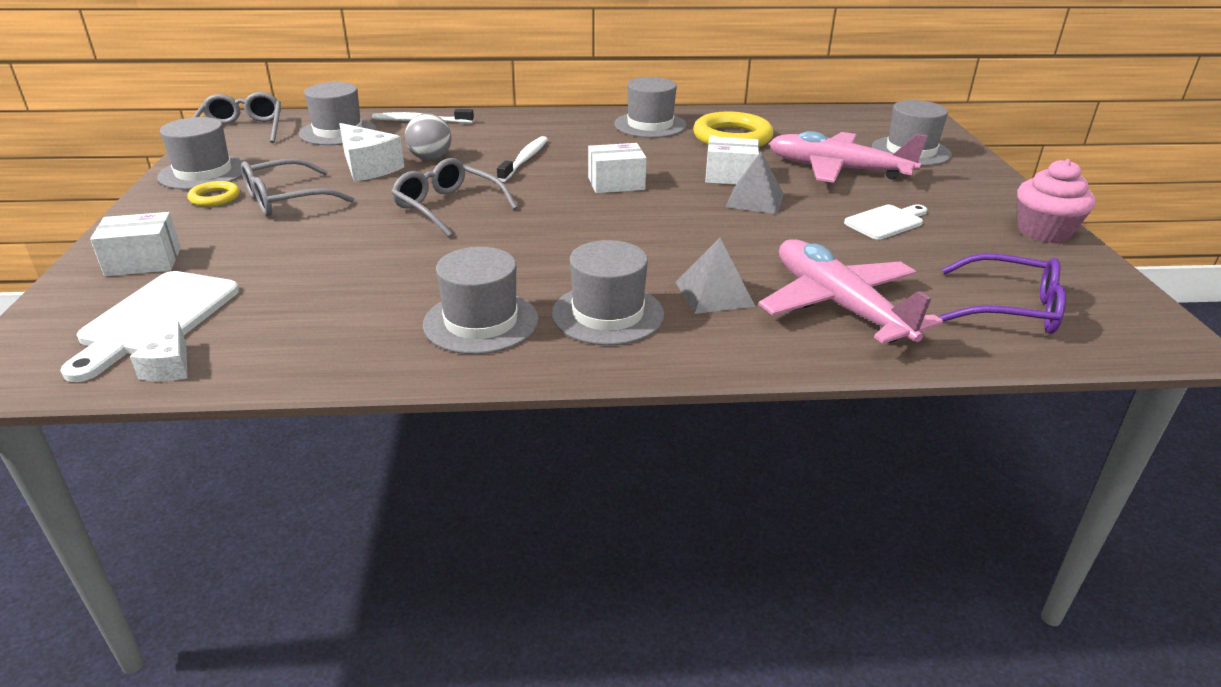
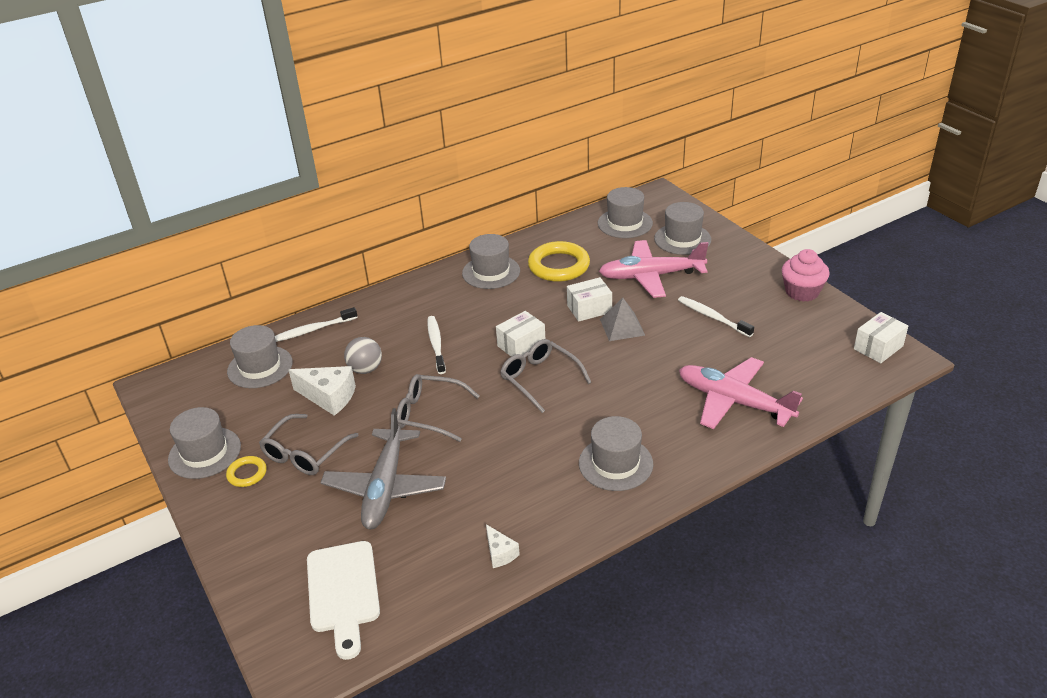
camera: 25 degrees left, 5 degrees up
(143, 262) = (271, 552): white box -> white box (878, 347)
(170, 367) = (399, 620): white cheese -> white cheese (500, 553)
(242, 130) = (176, 395): grey glasses -> grey glasses (540, 379)
(323, 249) = (385, 487): none -> grey plane
(481, 322) = (549, 502): grey hat -> grey hat (625, 223)
(714, 294) = (661, 421): grey pyramid -> none
(886, 222) = (712, 317): white cutting board -> white toothbrush
(1009, 308) = (819, 366): purple glasses -> none

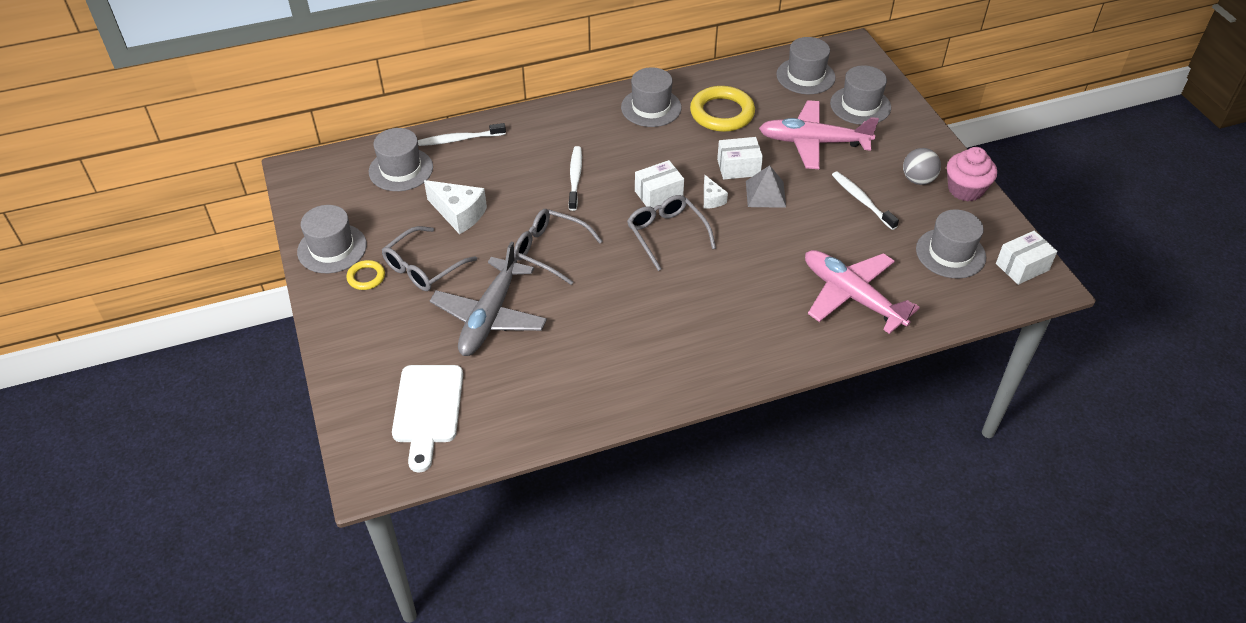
camera: 10 degrees right, 10 degrees up
(365, 369) = (500, 191): grey ball -> grey ball (918, 180)
(500, 553) = (579, 403): white cheese -> white cheese (711, 199)
(615, 463) = (714, 337): grey hat -> grey hat (950, 253)

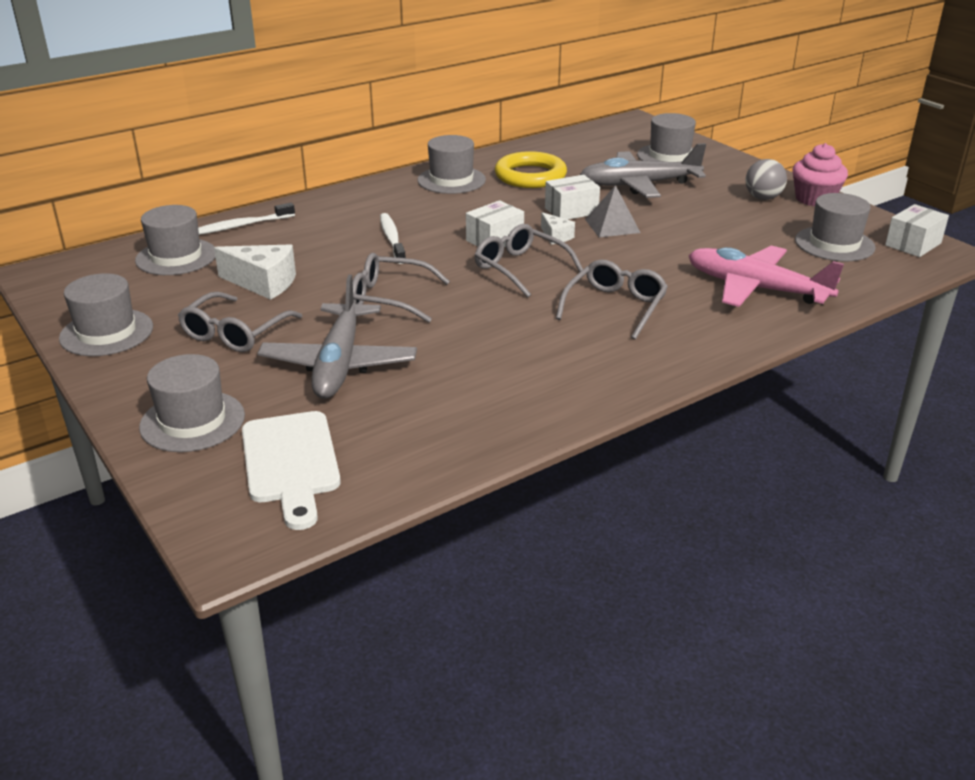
camera: 15 degrees left, 15 degrees down
(366, 277) = (161, 351): yellow ring -> none
(724, 295) = (615, 307): none -> grey glasses
(805, 76) = (601, 143): grey hat -> grey hat (192, 421)
(813, 142) = (639, 185): pink plane -> grey plane
(862, 200) = (716, 218): white toothbrush -> none

